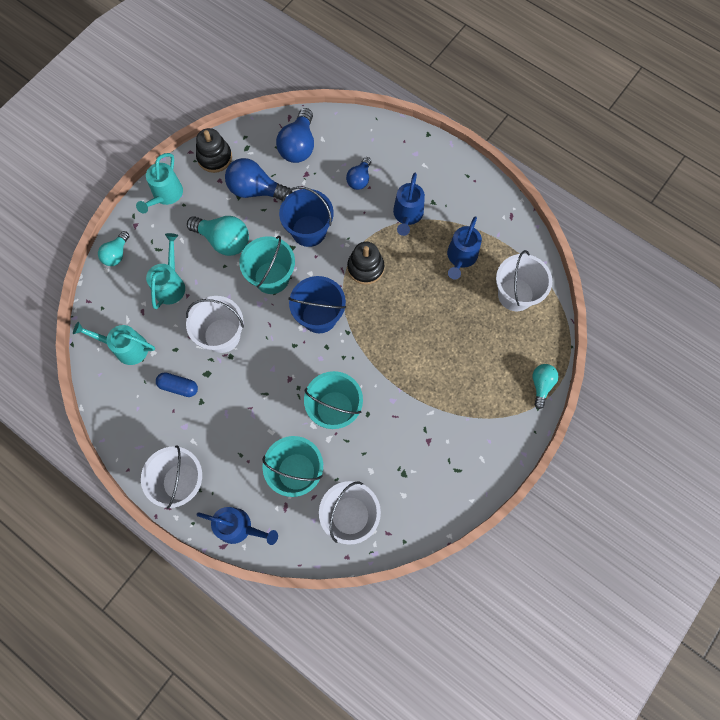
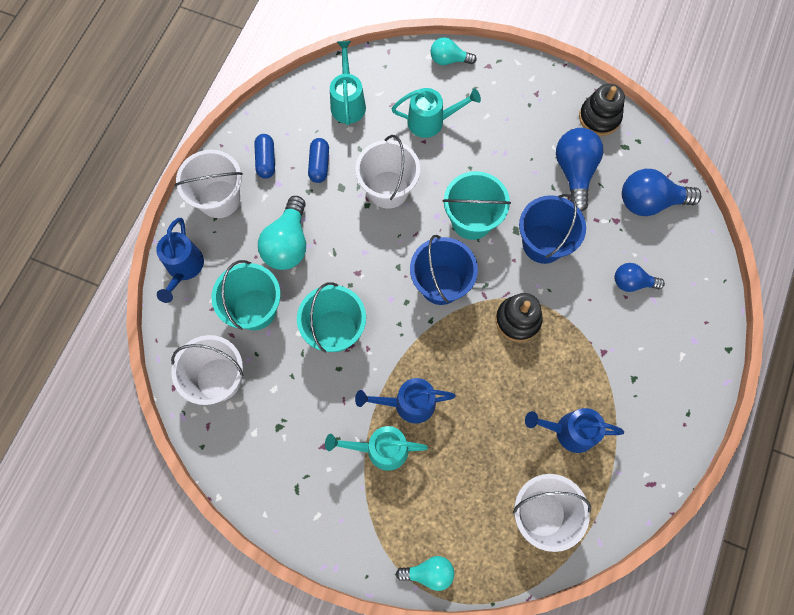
camera: 75 degrees right, 0 degrees up
(158, 432) = (266, 160): none -> blue capsule
(165, 196) = (533, 83): turquoise watering can -> turquoise watering can (380, 449)
(224, 241) = (500, 158): turquoise light bulb -> turquoise light bulb (288, 244)
(407, 216) = (603, 351): blue watering can -> blue watering can (408, 403)

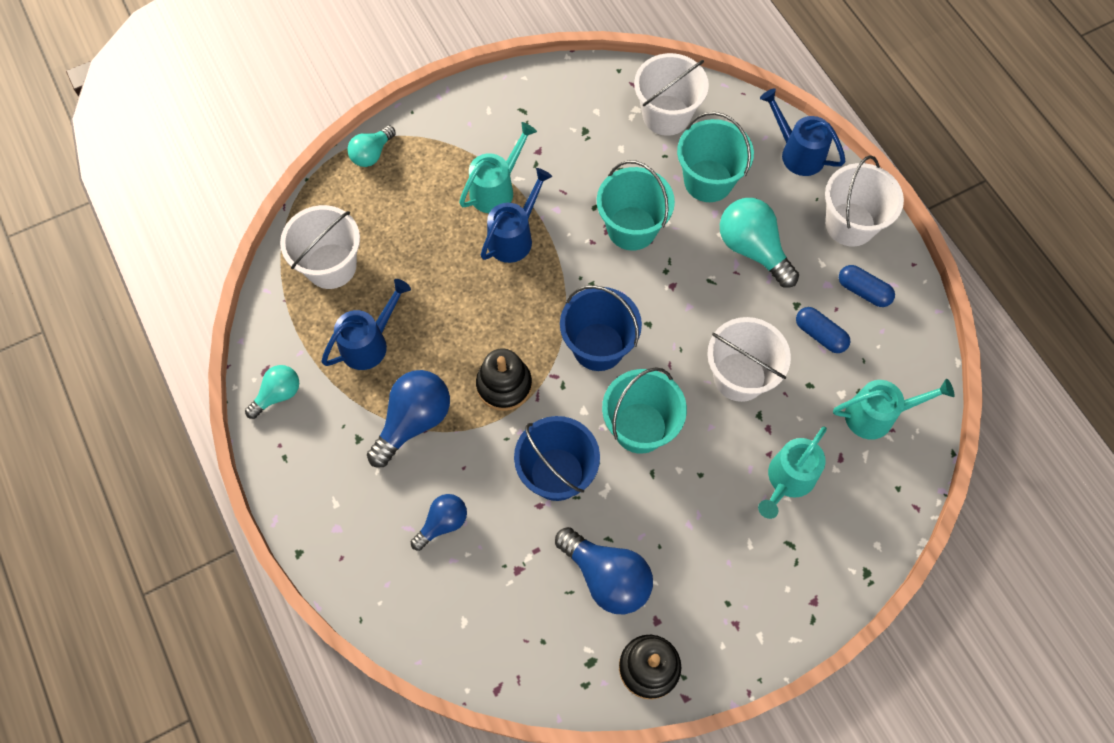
camera: 130 degrees right, 5 degrees down
(348, 102) = (877, 415): turquoise watering can -> turquoise watering can turned 45 degrees counterclockwise
(449, 60) = (855, 564): turquoise light bulb -> turquoise light bulb (278, 395)
(649, 202) = (507, 625): blue light bulb -> blue light bulb (413, 421)

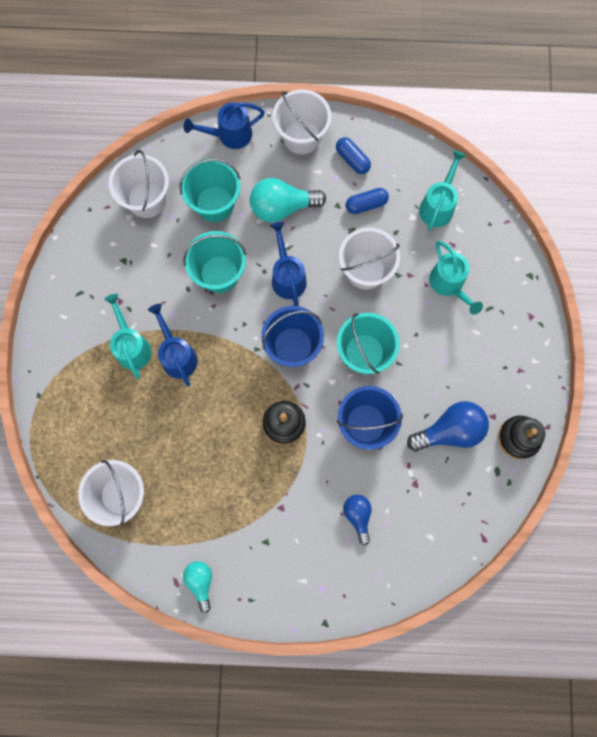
camera: 60 degrees left, 10 degrees up
(370, 343) = (198, 497): blue watering can -> blue watering can (287, 276)
(372, 154) = (46, 418): turquoise light bulb -> none
(413, 421) = (275, 497): blue light bulb -> none
(863, 291) = (352, 160): blue capsule -> blue capsule turned 75 degrees clockwise

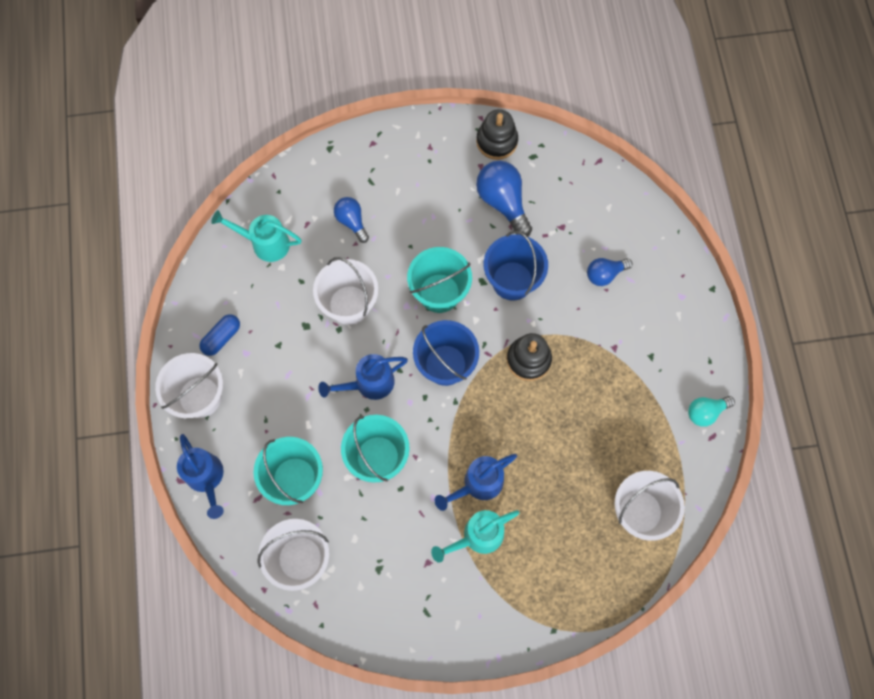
camera: 100 degrees left, 5 degrees down
(282, 207) = (288, 403): turquoise light bulb -> none
(366, 204) = (273, 315): blue capsule -> none
(449, 285) = (352, 221): turquoise watering can -> blue light bulb

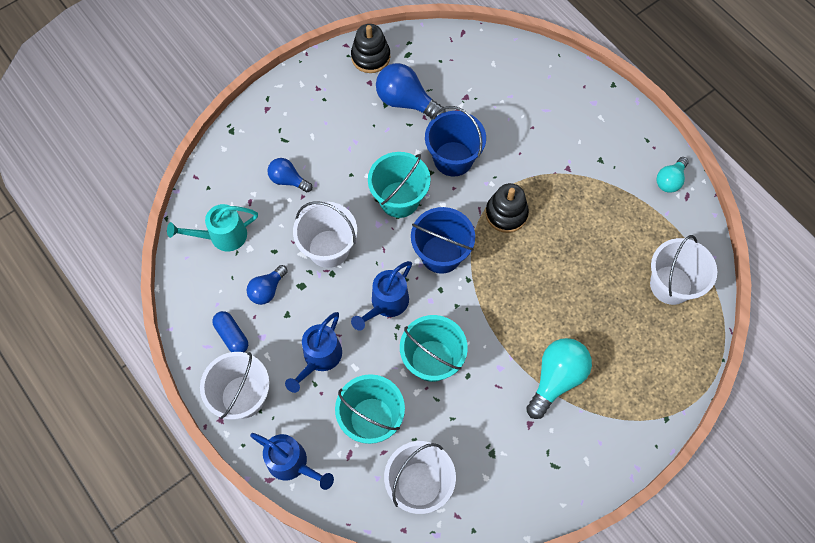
camera: 30 degrees left, 5 degrees down
(222, 338) = (232, 335): blue capsule -> blue capsule turned 45 degrees counterclockwise
(477, 484) = (529, 336): blue watering can -> blue watering can (319, 358)
(477, 536) = (556, 378): turquoise watering can -> turquoise light bulb
(605, 274) = (523, 116): blue light bulb -> blue light bulb (267, 290)

